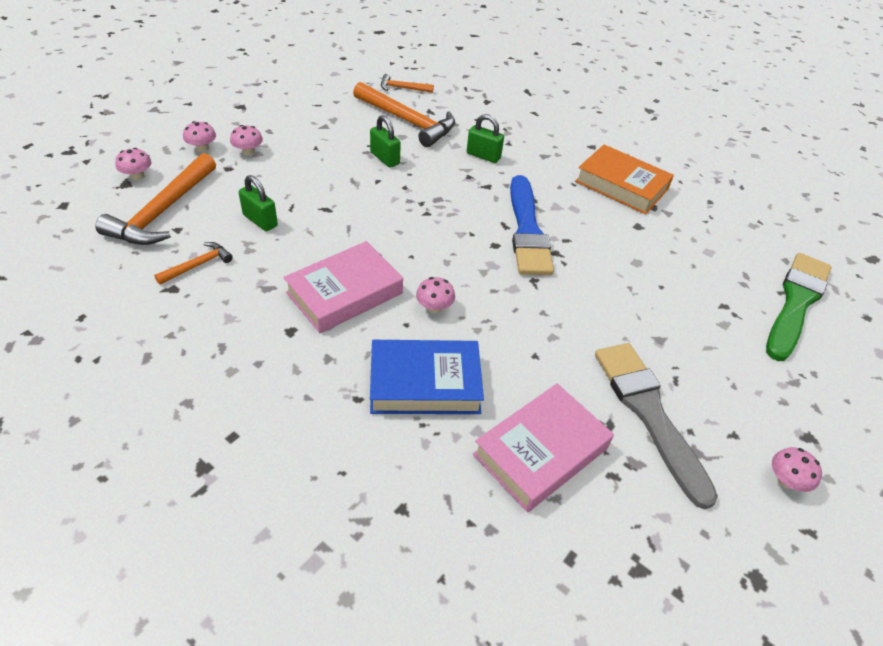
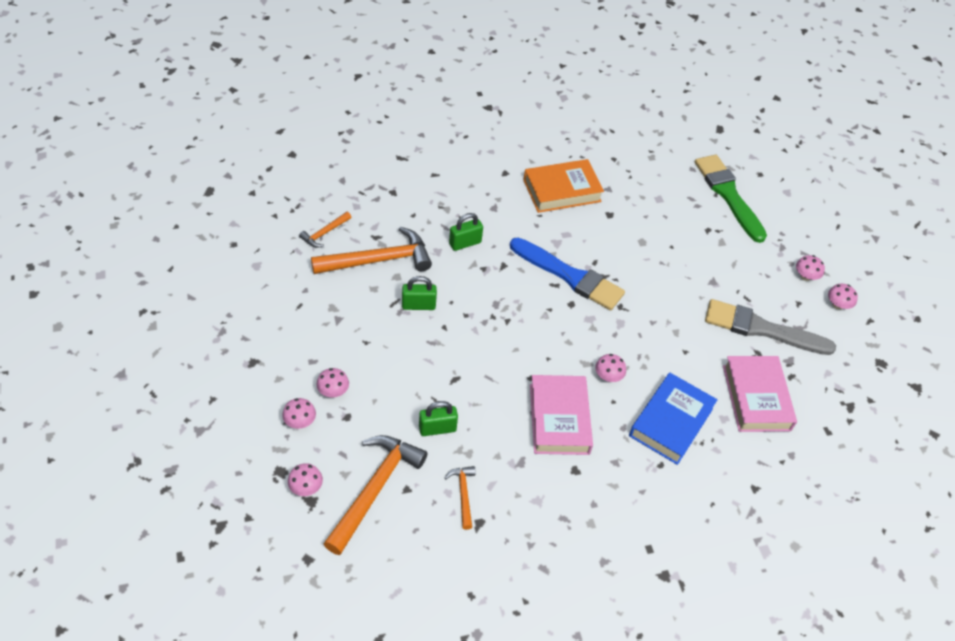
camera: 55 degrees left, 5 degrees up
(163, 211) = (374, 489): orange hammer -> orange hammer turned 120 degrees counterclockwise
(784, 425) = (805, 276): none -> pink mushroom

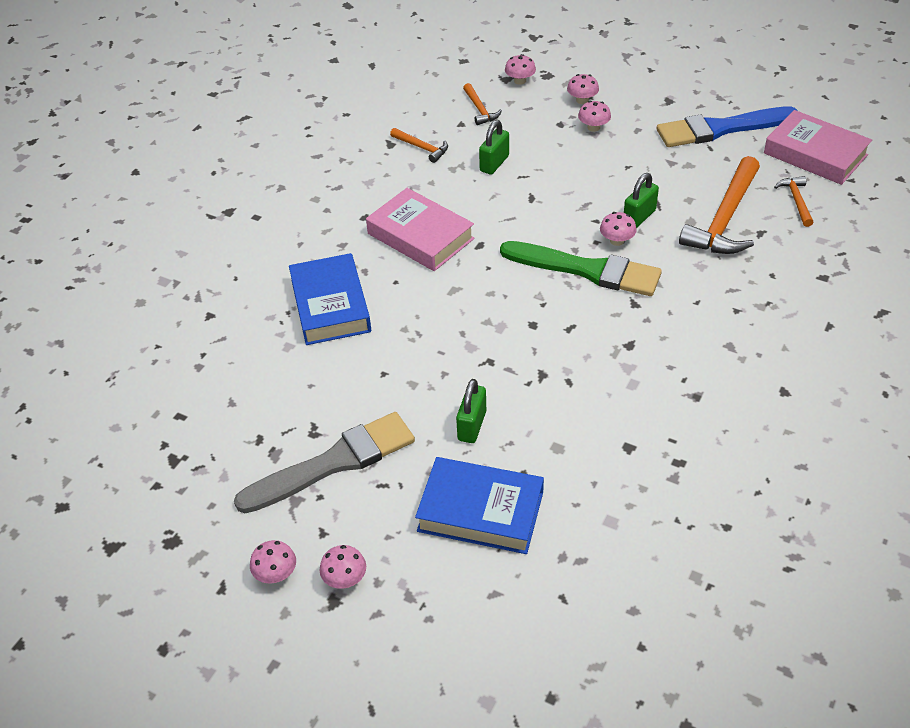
camera: 140 degrees right, 5 degrees down
(374, 489) = (480, 109): orange hammer -> orange hammer, size x0.49
(465, 243) = (694, 292): green padlock -> green padlock (472, 425)
(562, 190) = (708, 427): orange book -> none
(570, 276) = (569, 347): blue brush -> blue brush (721, 129)
(608, 376) = (423, 295): pink mushroom -> pink mushroom (617, 241)
(712, 249) = (480, 511): none -> blue book
(728, 195) = (548, 613): green brush -> green brush (587, 270)
(756, 398) = (275, 388): pink book -> pink book (815, 154)

